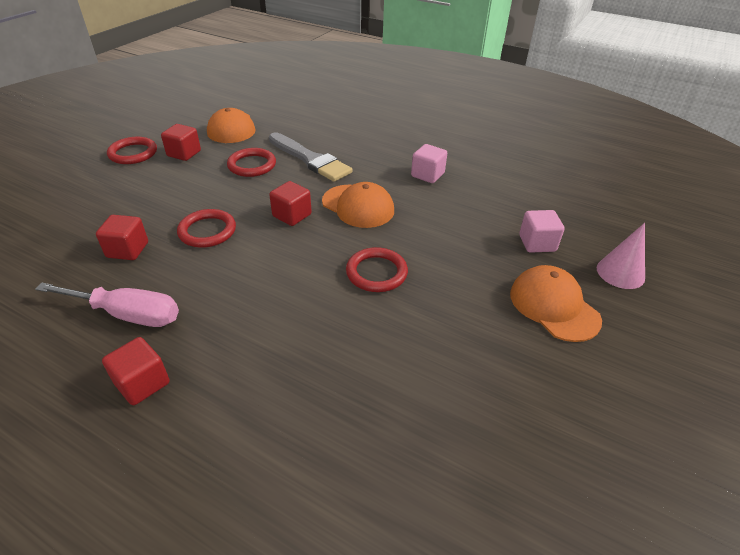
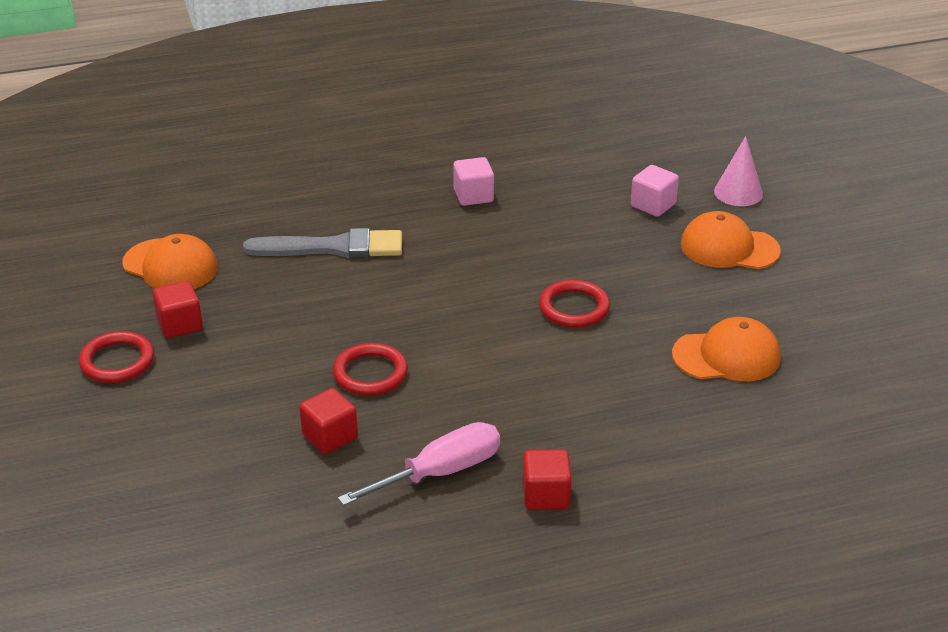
camera: 45 degrees left, 5 degrees down
(252, 165) = (284, 290): red ring -> none
(292, 215) = (420, 310): red cube -> none
(358, 206) = (463, 264): orange cap -> orange cap (726, 356)

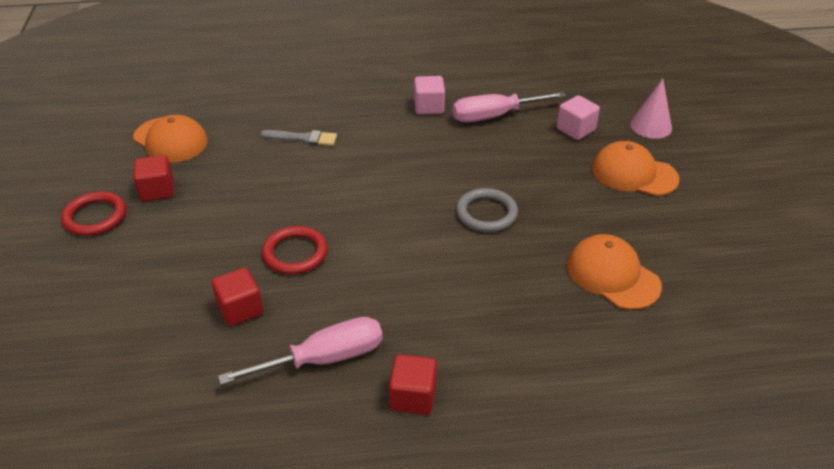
camera: 10 degrees right, 5 degrees up
(332, 248) = (302, 138): grey brush -> grey brush, size x0.59
(554, 199) = (494, 116): none -> pink screwdriver
(574, 308) = (486, 213): red ring -> grey ring
(726, 356) = (612, 275): orange cap -> orange cap turned 135 degrees counterclockwise

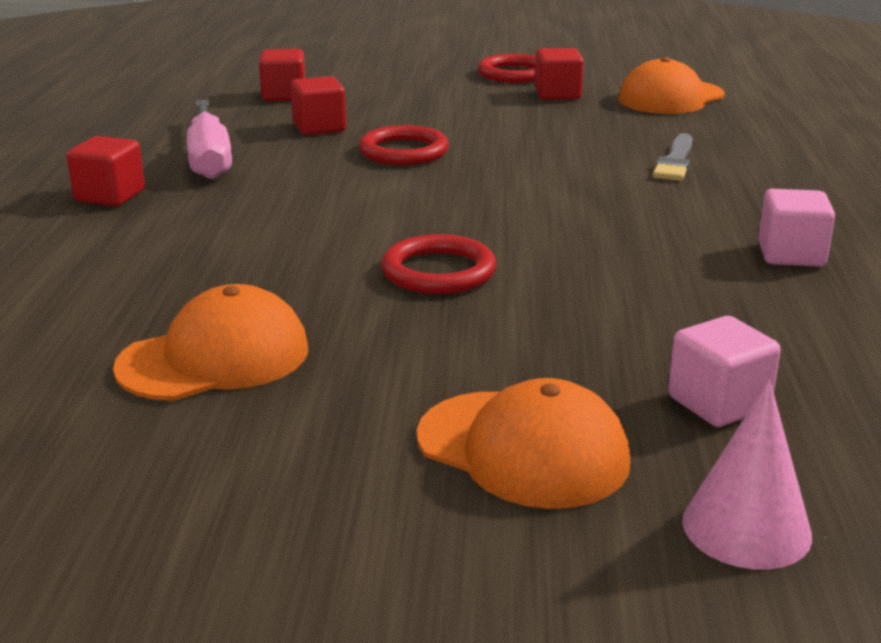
camera: 100 degrees right, 15 degrees down
(144, 353) = (284, 95): none -> red cube
(486, 213) = (438, 271): grey ring -> red ring
(494, 116) = (766, 314): pink screwdriver -> none
(634, 174) = (523, 449): orange cap -> orange cap turned 90 degrees clockwise

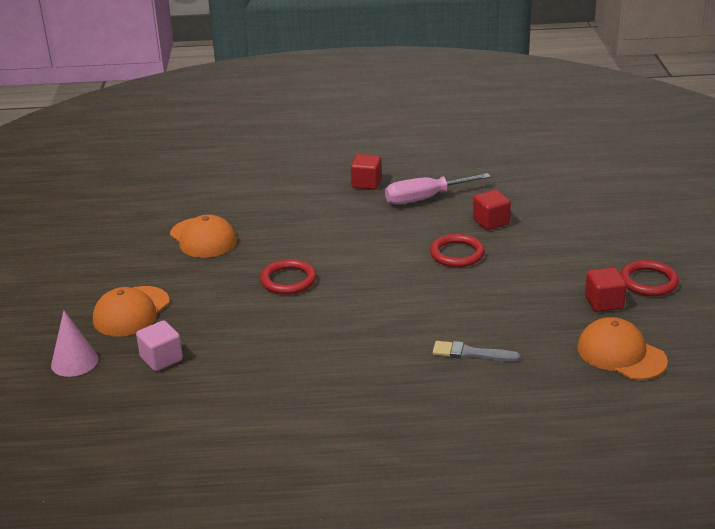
camera: 85 degrees right, 5 degrees up
(284, 95) = (549, 202): red cube -> none
(791, 255) = (322, 391): pink cube -> none

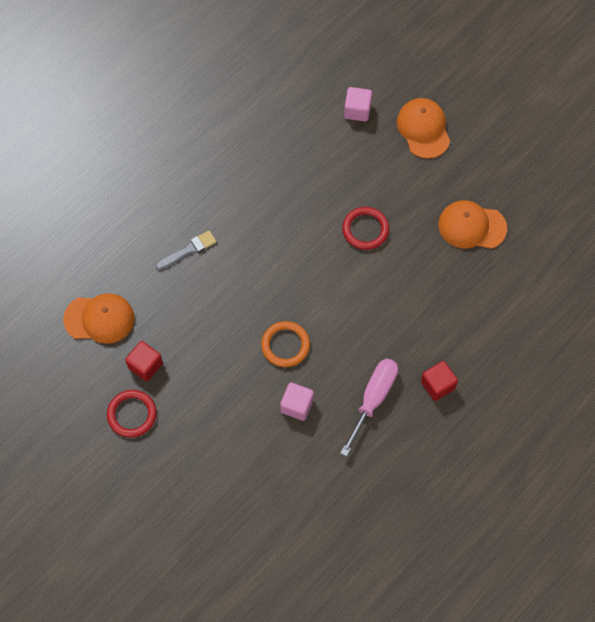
camera: 135 degrees right, 35 degrees up
(74, 362) = (401, 72): pink cone -> none
(457, 254) = (285, 345): red ring -> orange ring
(491, 222) = (297, 405): red cube -> pink cube

